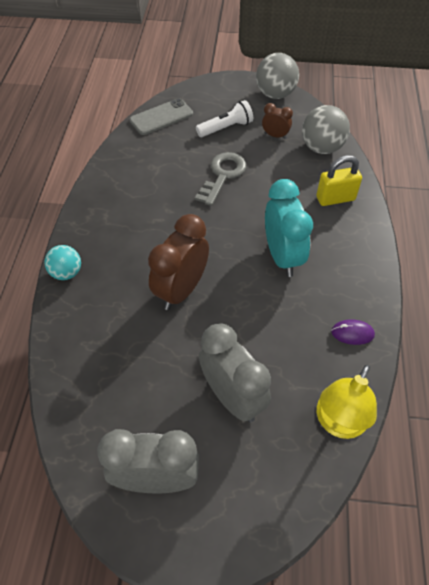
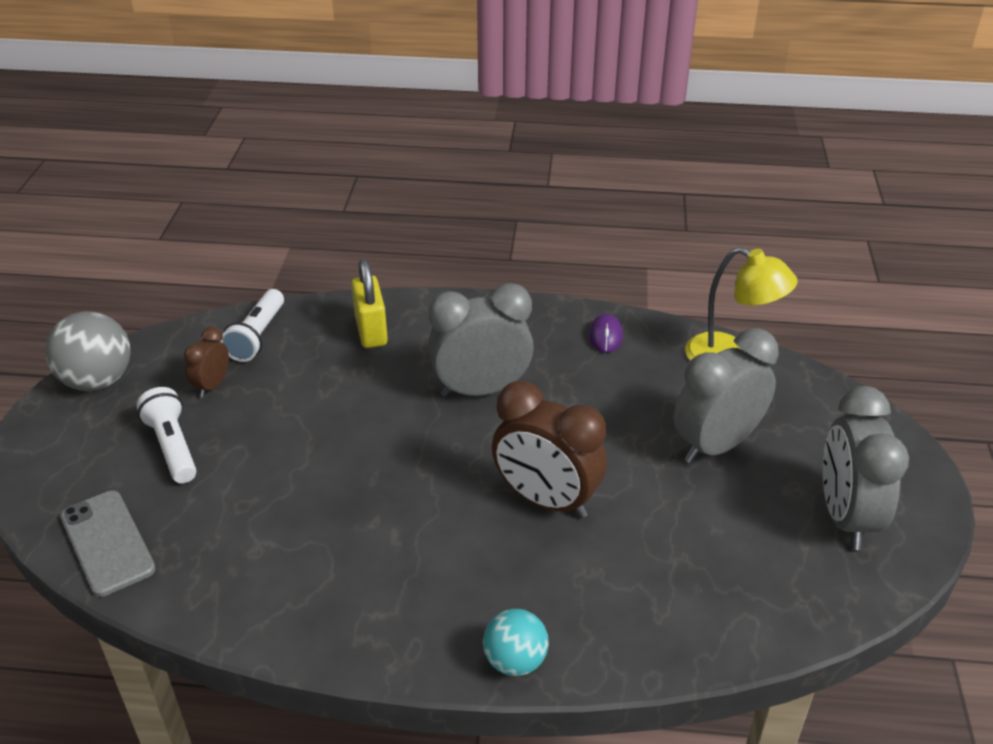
camera: 90 degrees left, 15 degrees down
(223, 175) = (298, 452): grey key -> none
(282, 256) = (481, 390): turquoise clock -> grey clock
(321, 148) = (257, 336): grey ball -> white flashlight

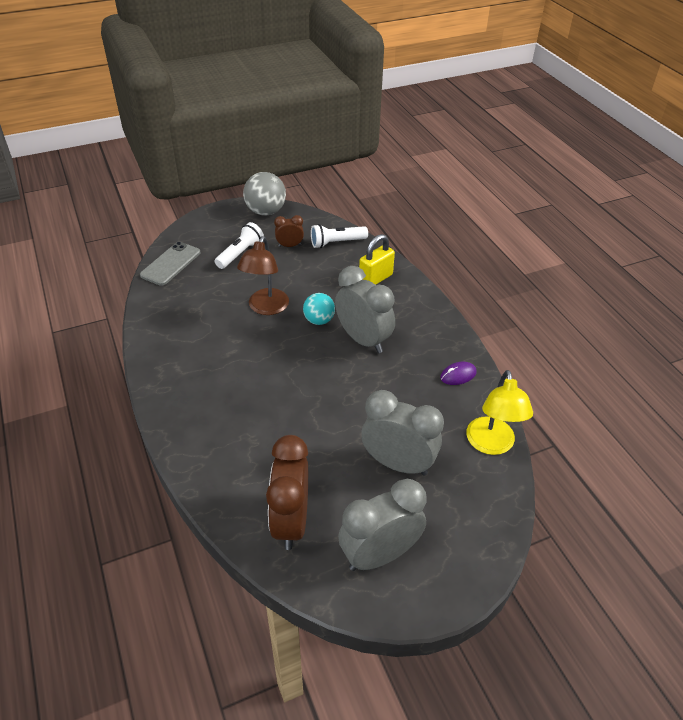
camera: 60 degrees right, 5 degrees up
(331, 463) = (266, 308): none -> brown lamp
(515, 661) = (175, 430): turquoise ball -> turquoise ball (319, 320)
(546, 500) = (295, 400): brown clock -> brown clock (290, 521)

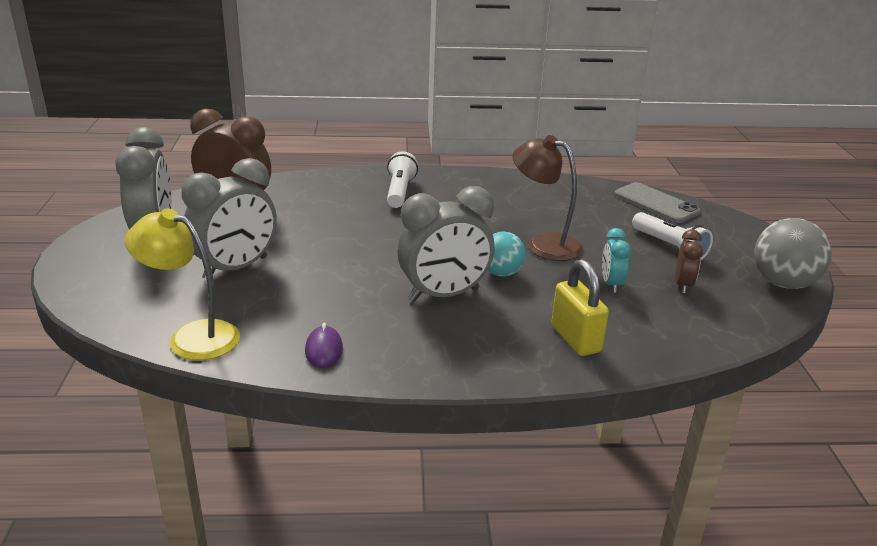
camera: 110 degrees right, 15 degrees down
(305, 272) = (611, 284): none -> turquoise clock
(336, 243) = (685, 327): white flashlight -> white flashlight (400, 192)

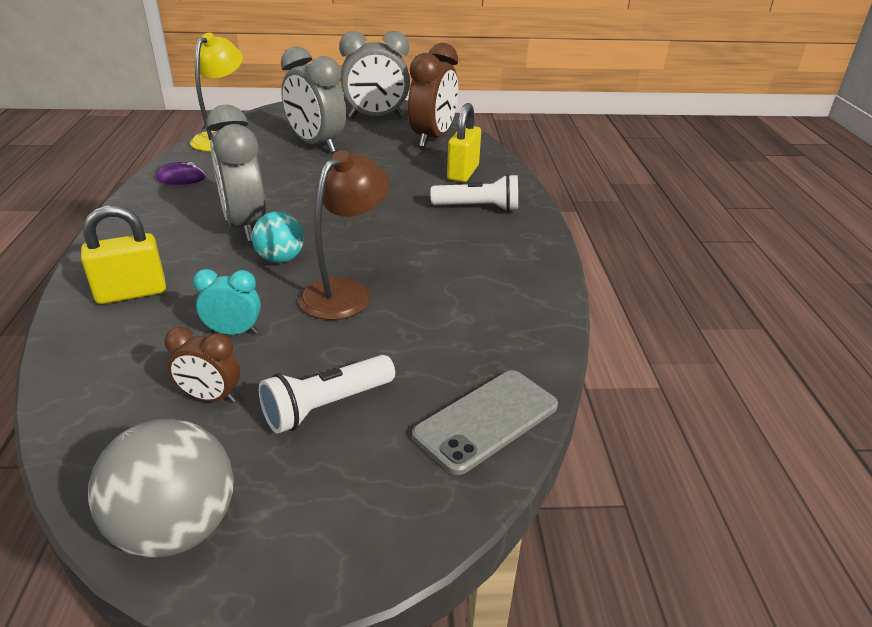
camera: 90 degrees right, 5 degrees up
(327, 194) = (463, 173): none -> yellow padlock

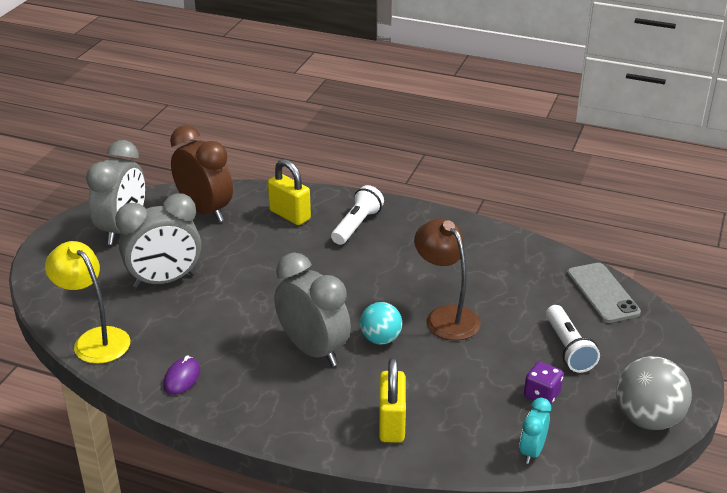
camera: 65 degrees left, 0 degrees up
(210, 397) = (541, 395): brown clock -> purple dice
(234, 332) = (472, 376): turquoise clock -> turquoise clock (532, 451)
(245, 226) = (313, 350): grey clock -> grey clock turned 135 degrees counterclockwise

